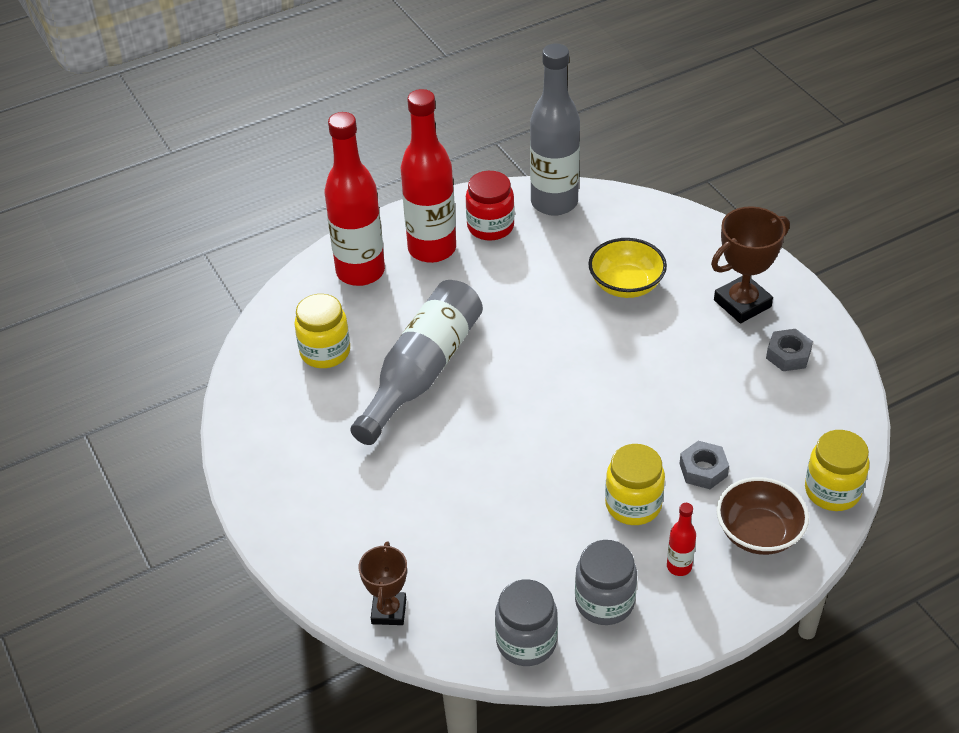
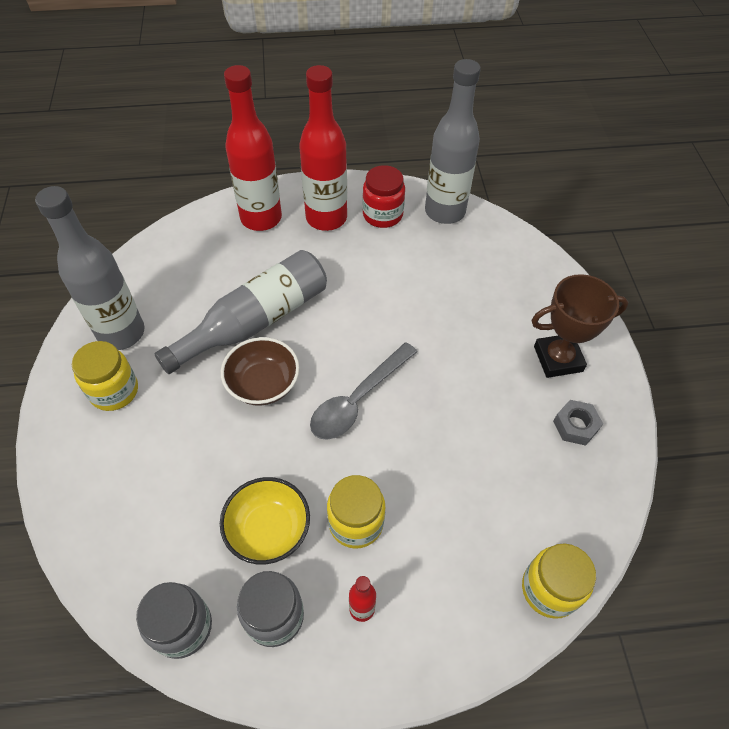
camera: 20 degrees right, 10 degrees up
(286, 430) = (121, 333): none -> grey bottle
(325, 352) = (193, 276): yellow jar -> yellow jar (114, 391)
(389, 611) = (91, 539): brown trophy -> none
(572, 404) = (358, 399): none -> grey spoon
(626, 284) = (465, 304): yellow bowl -> yellow bowl (268, 530)
(703, 470) = (438, 513): grey nut -> none
(758, 533) = (455, 605): brown bowl -> brown bowl (263, 384)

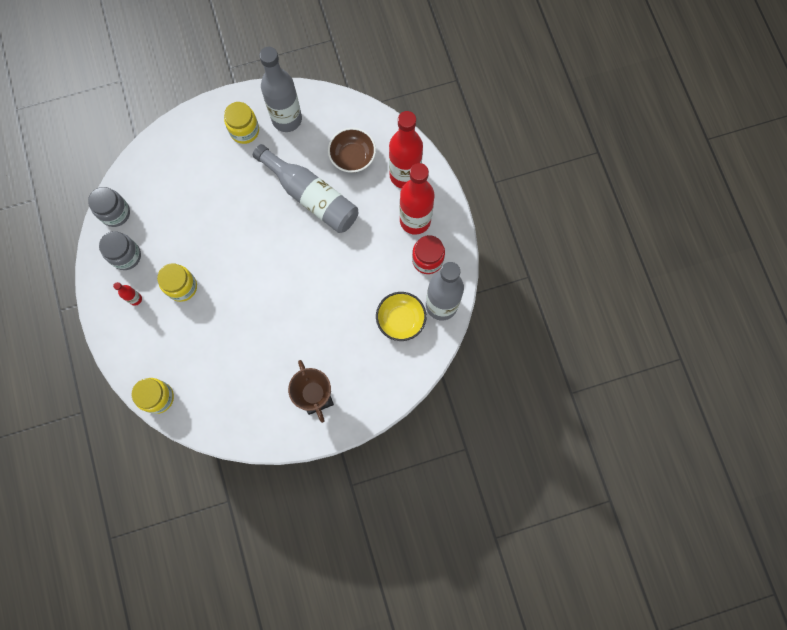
camera: 80 degrees right, 20 degrees up
(263, 384) = (264, 214): brown bowl -> brown bowl (352, 157)
(268, 530) = (171, 241): yellow bowl -> yellow bowl (400, 320)
(358, 399) = (262, 273): grey spoon -> none
(575, 426) = (265, 410): grey nut -> none

